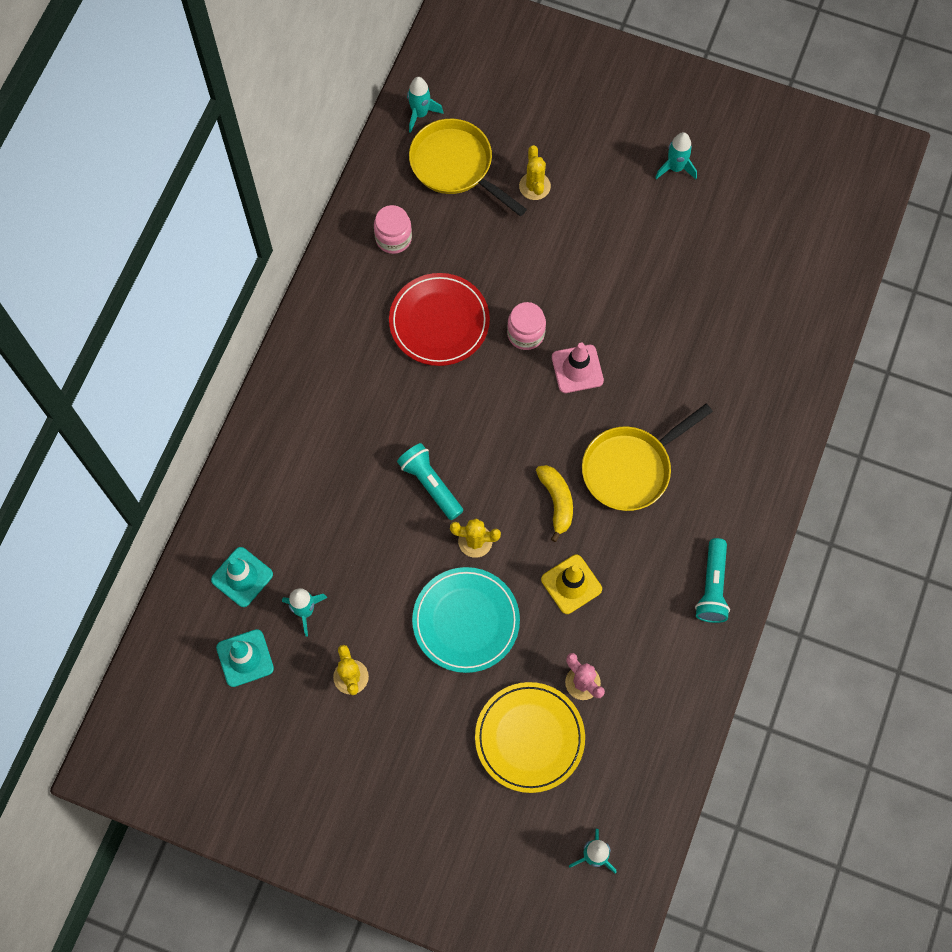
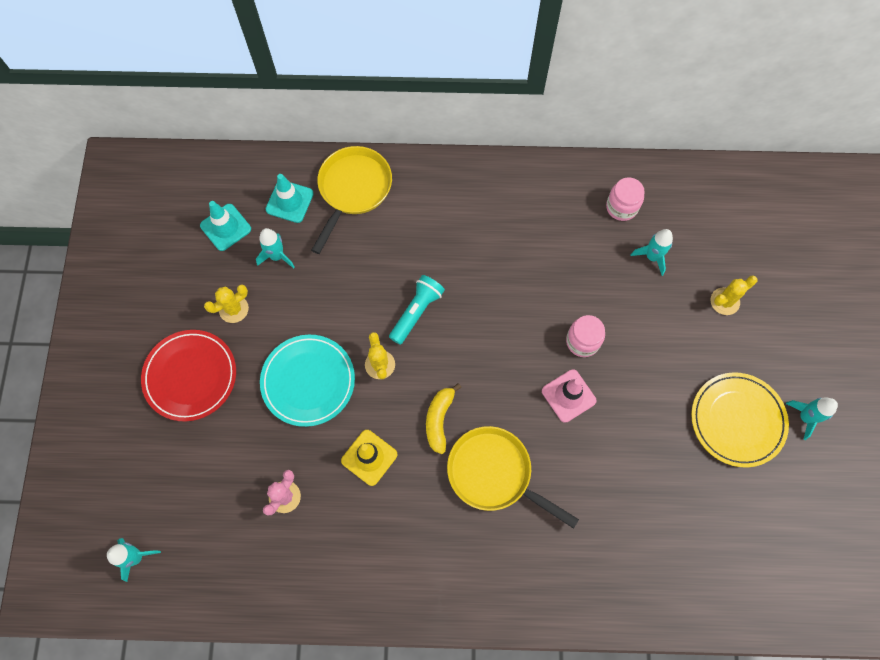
camera: 70 degrees right, 0 degrees up
(420, 114) = (745, 187): turquoise rocket -> turquoise rocket (652, 257)
(439, 322) = (563, 268): red plate -> red plate (190, 376)
(455, 166) = (711, 231): yellow pan -> yellow pan (353, 190)
(529, 738) = (223, 468): yellow plate -> yellow plate (737, 420)
(556, 502) = (439, 420): yellow banana -> yellow banana turned 135 degrees clockwise
(712, 587) = (409, 584): turquoise flashlight -> none

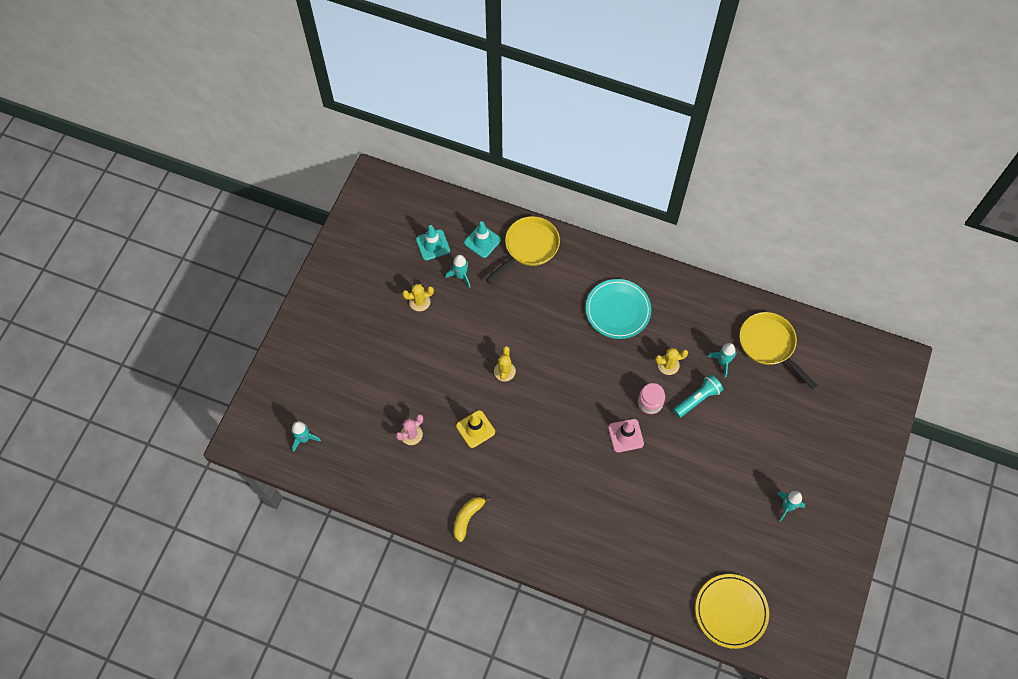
camera: 20 degrees right, 5 degrees down
(190, 376) = (376, 336): red plate -> none
(308, 381) = (452, 366): turquoise plate -> turquoise plate (618, 310)
(416, 312) = (542, 345): turquoise flashlight -> turquoise flashlight (697, 399)
(439, 420) = (531, 421): yellow banana -> yellow banana (467, 518)
(494, 473) = (555, 468): yellow pan -> yellow pan (769, 345)
(621, 207) = (715, 320): pink jar -> none
(724, 301) = (762, 410): yellow cactus -> yellow cactus (668, 365)
(737, 420) = (737, 492): yellow plate -> yellow plate (731, 611)

